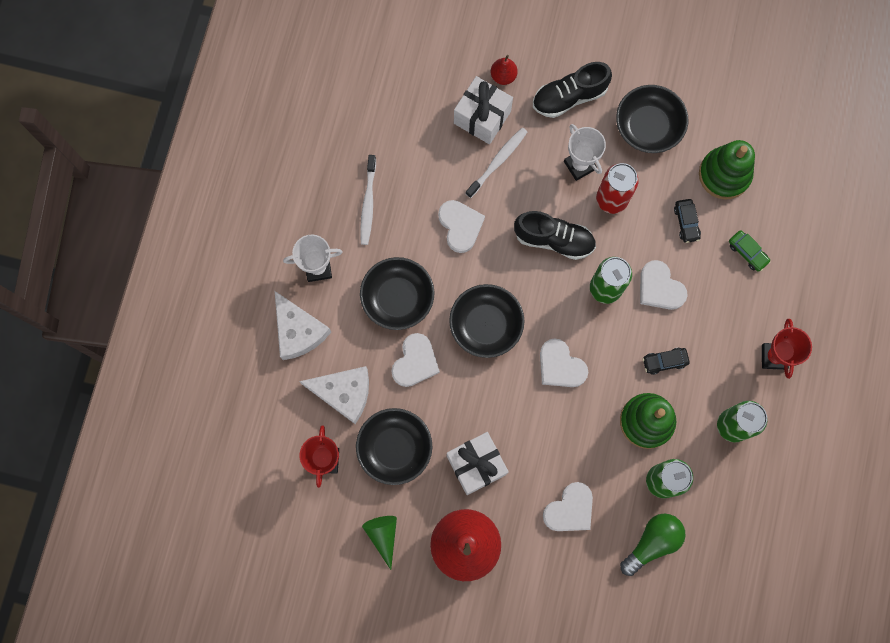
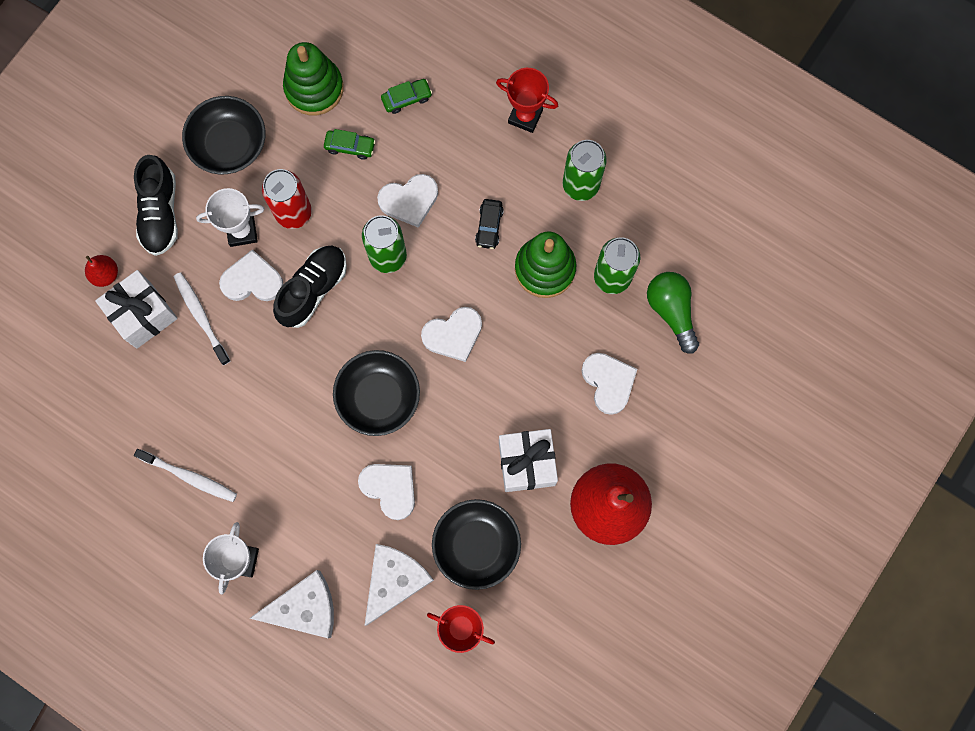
camera: 70 degrees left, 0 degrees up
(383, 535) = (566, 592): green cone -> none
(398, 298) = (311, 482): black bowl -> none
(460, 226) = (257, 384): white heart -> white heart (252, 280)
(686, 222) = (350, 146): black car -> green car

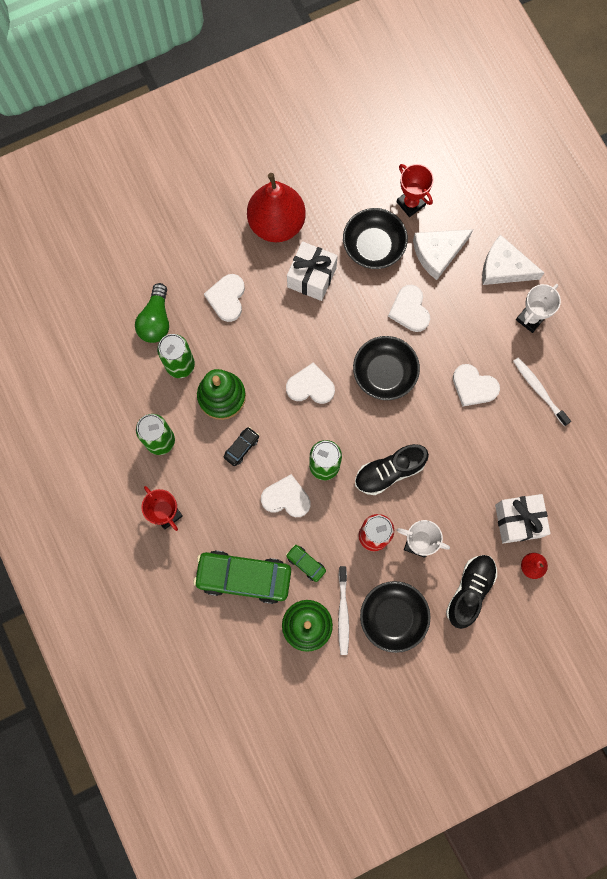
camera: 150 degrees left, 0 degrees up
(201, 317) = (477, 496): white toothbrush -> white toothbrush (343, 612)
(252, 280) = (428, 502): white heart -> white heart (473, 386)
(406, 98) = (244, 577): green car -> green car, size x2.24

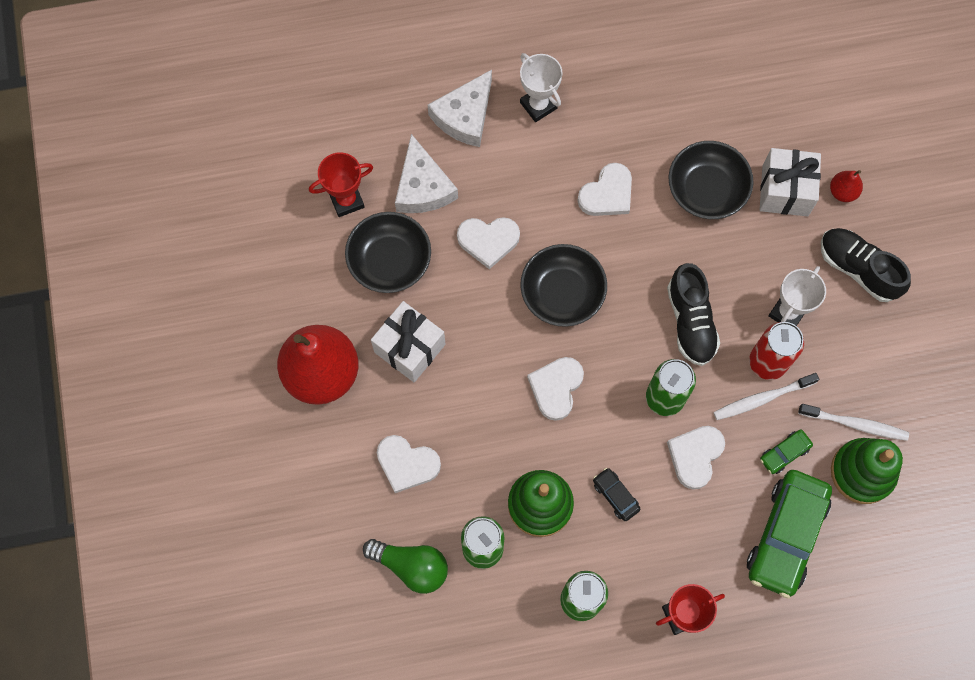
camera: 75 degrees left, 5 degrees down
(393, 617) = (872, 366): black bowl -> black bowl (706, 189)
(539, 390) = (631, 121): white toothbrush -> white toothbrush (762, 399)

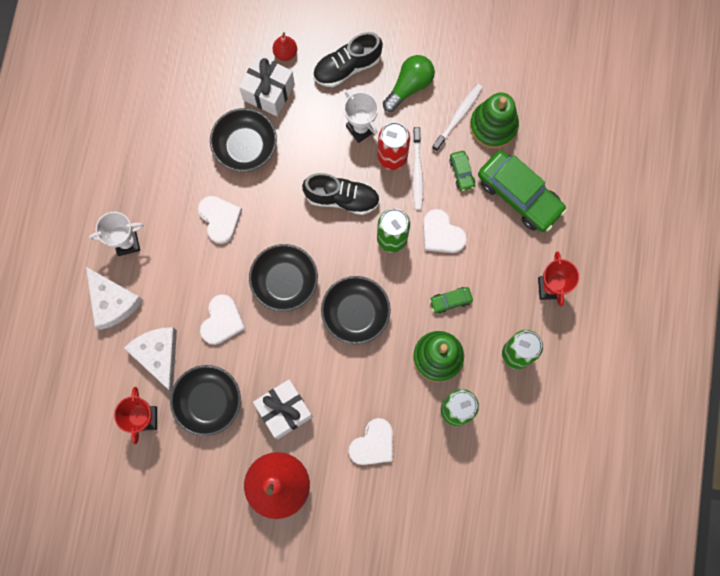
camera: 70 degrees left, 5 degrees up
(411, 566) = (450, 467): green light bulb -> green light bulb (409, 86)
(423, 187) = (158, 355): white cheese -> white cheese turned 120 degrees counterclockwise
(556, 388) = (355, 313): white heart -> black bowl
(615, 496) = (450, 301): black car -> green car

